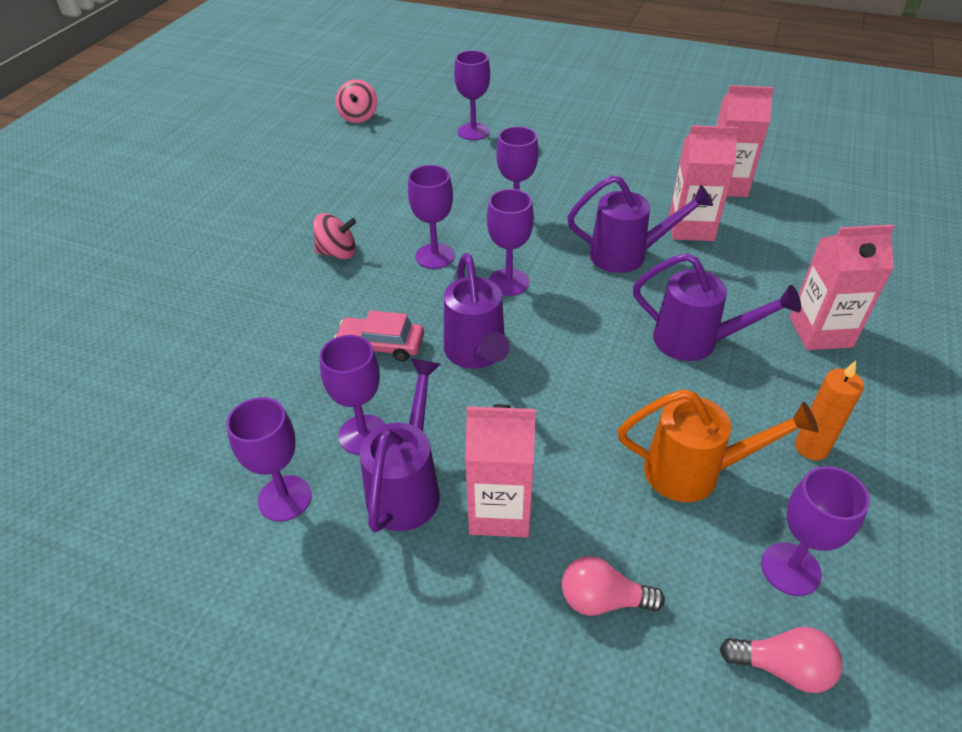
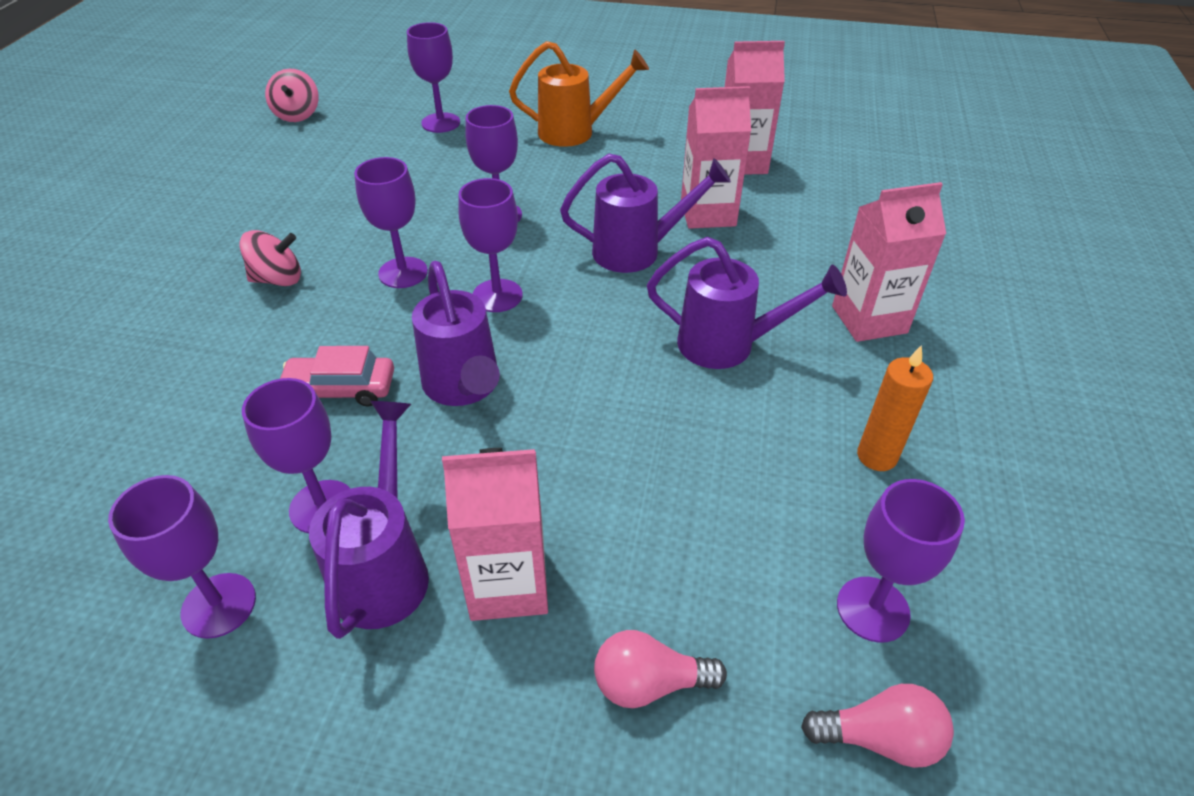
camera: 10 degrees left, 0 degrees up
(694, 472) = (744, 503): orange watering can -> orange watering can (575, 132)

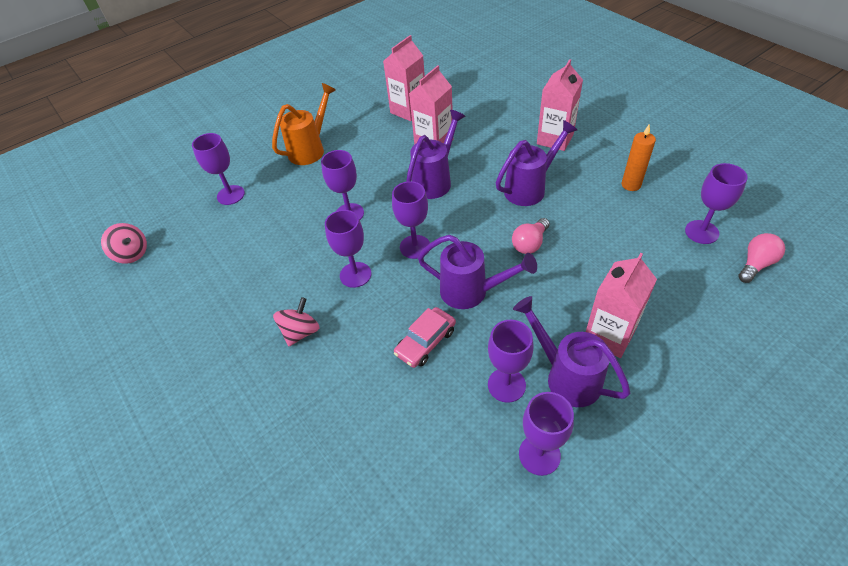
camera: 45 degrees left, 5 degrees up
(649, 683) = (691, 315): pink light bulb -> pink light bulb (530, 243)

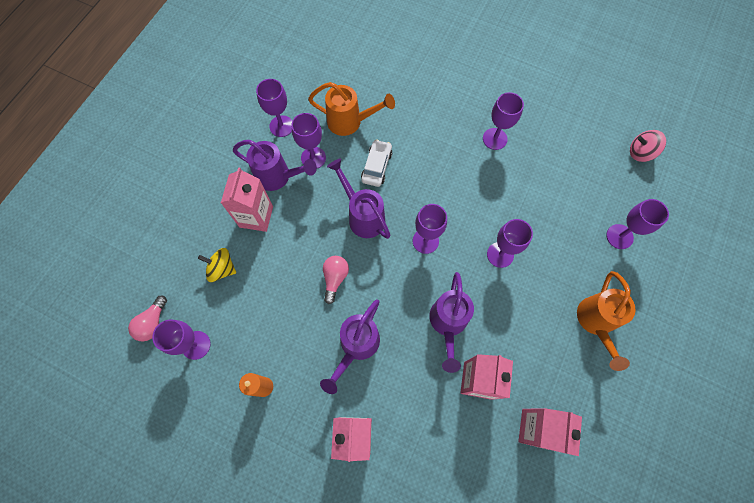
camera: 150 degrees right, 20 degrees up
(301, 332) = (463, 142): pink spinning top -> none
(355, 275) = (456, 198): purple goblet -> purple goblet (494, 139)
(425, 342) = (377, 166): pink car -> white car
(431, 419) = (350, 122): none -> orange watering can
(471, 292) = (363, 216): purple watering can -> purple watering can turned 60 degrees clockwise
(664, 291) = (222, 269): none -> yellow spinning top

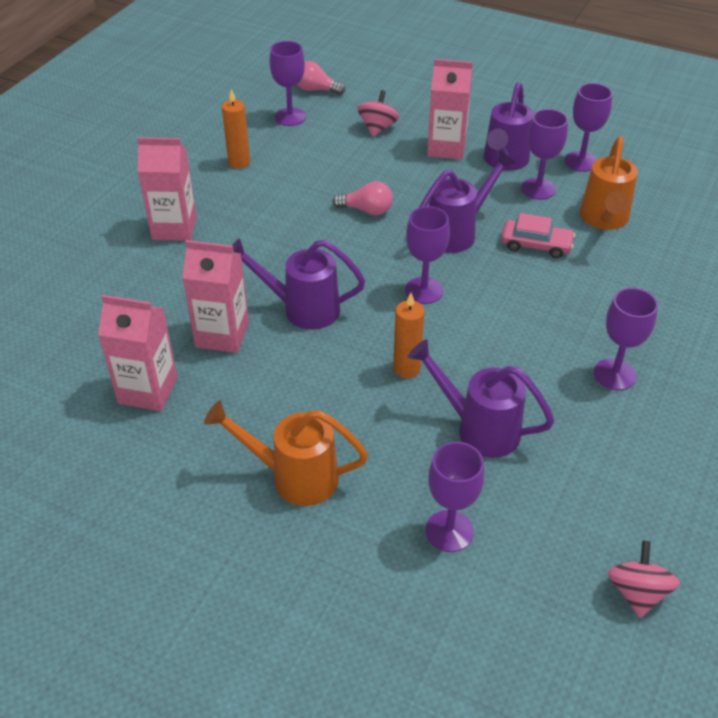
camera: 90 degrees right, 25 degrees down
(222, 269) = (377, 128): yellow spinning top -> pink spinning top
(356, 346) = (278, 228): purple watering can -> purple watering can (479, 428)
(377, 166) = (536, 245): white car -> pink car
(500, 254) = (406, 368): purple goblet -> orange candle

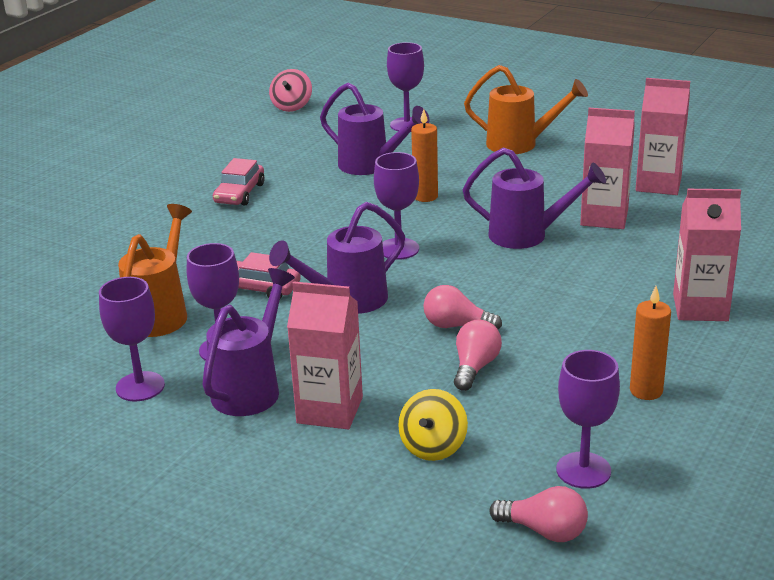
camera: 175 degrees left, 15 degrees down
(352, 177) = (475, 367): none -> pink light bulb
(377, 128) = (433, 446): pink spinning top -> yellow spinning top
(614, 374) = (239, 193): purple goblet -> pink car

